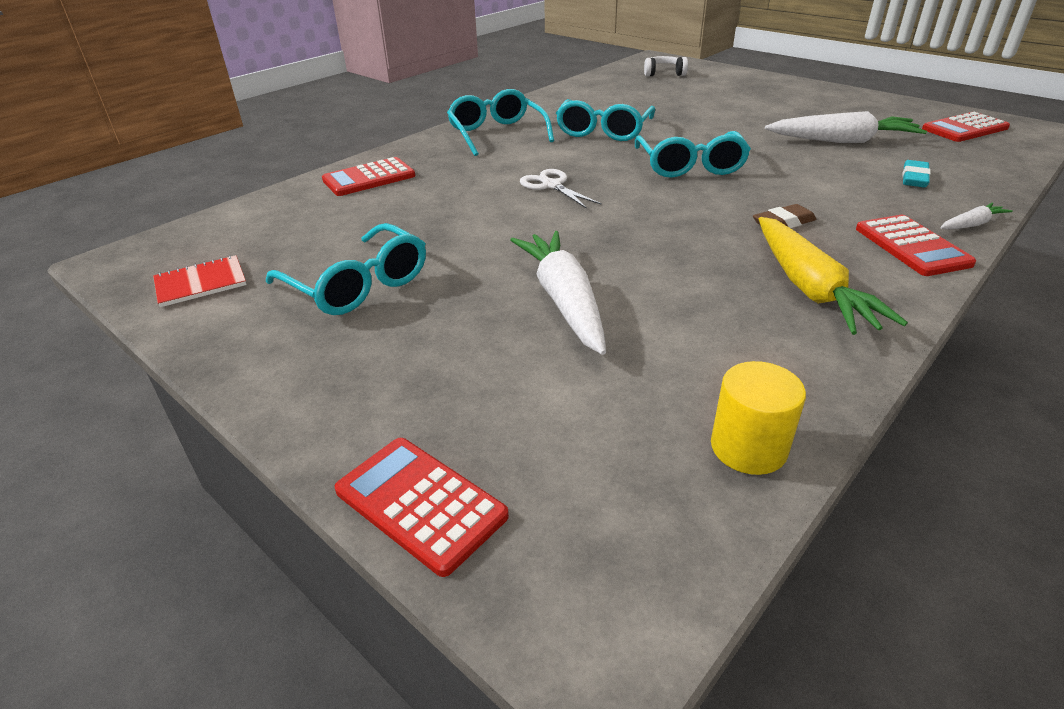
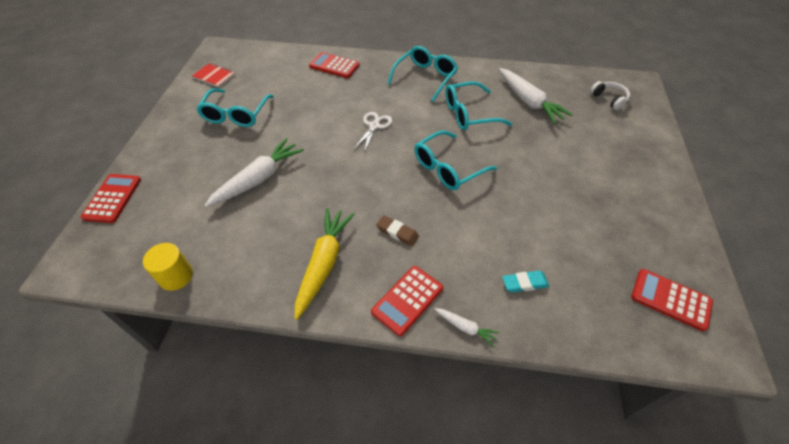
camera: 55 degrees right, 15 degrees up
(809, 288) = (324, 263): yellow carrot -> yellow carrot turned 150 degrees clockwise
(842, 141) = (563, 229): white carrot -> white carrot (529, 101)

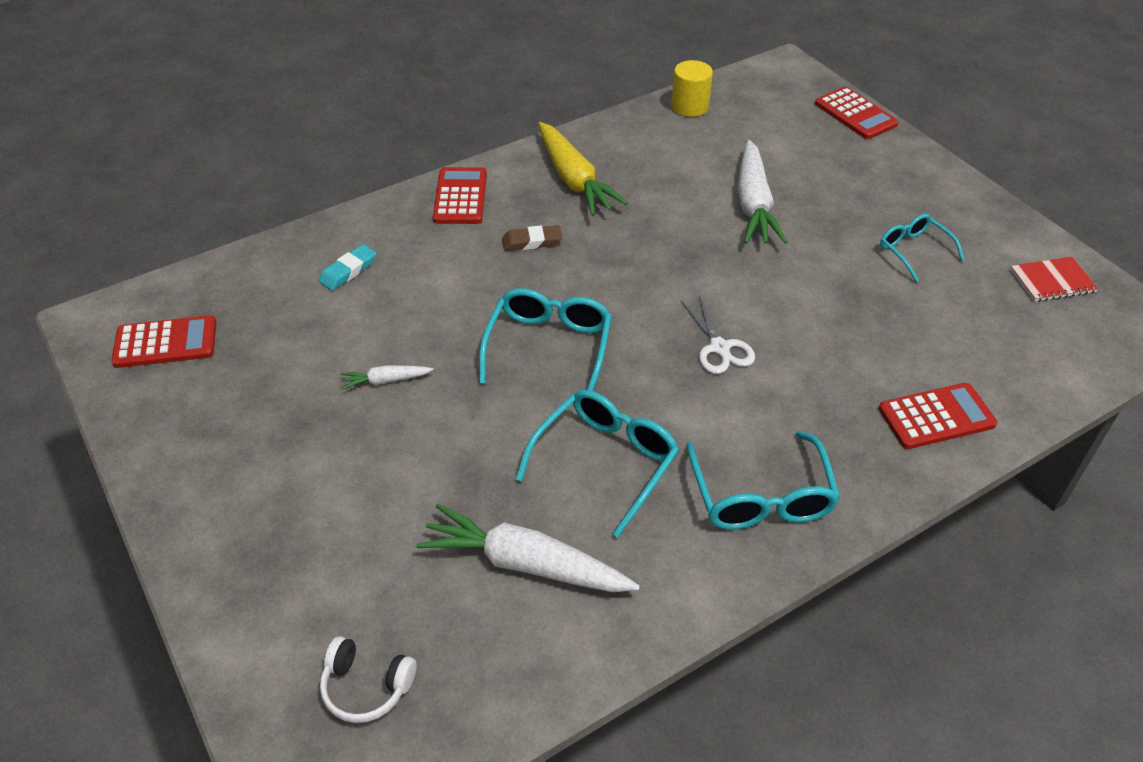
camera: 140 degrees right, 5 degrees down
(236, 115) = (913, 250): turquoise glasses -> turquoise glasses, size x0.63
(465, 327) = (385, 206): white carrot -> white carrot (385, 381)

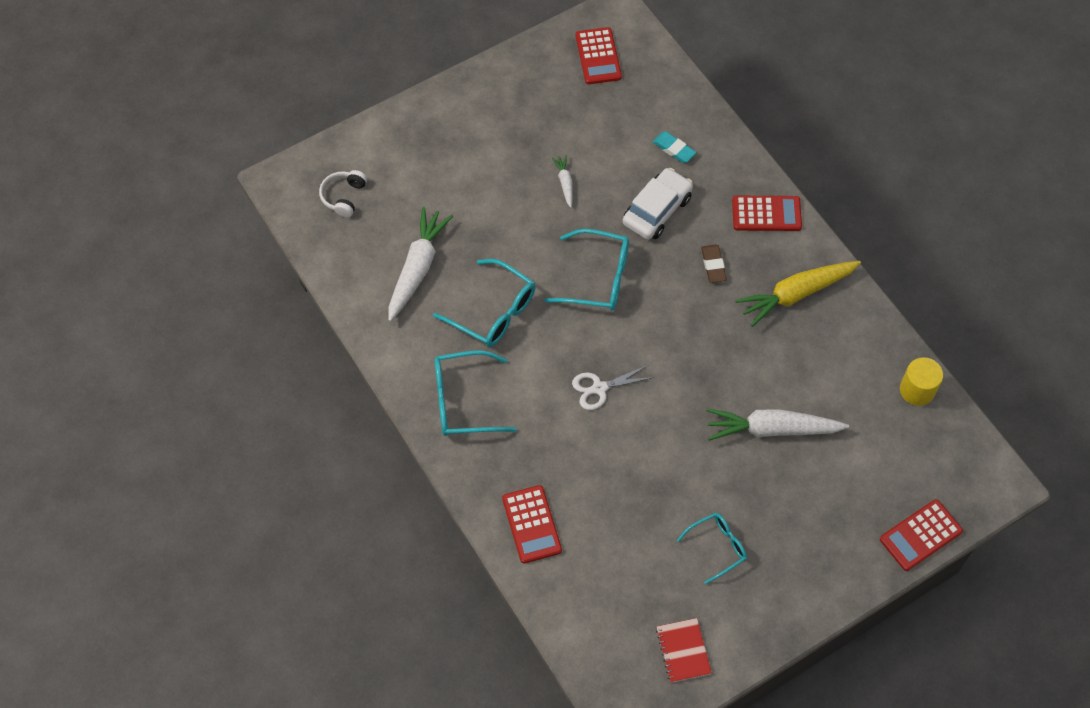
camera: 90 degrees right, 15 degrees up
(444, 289) = (657, 210): none -> white car

